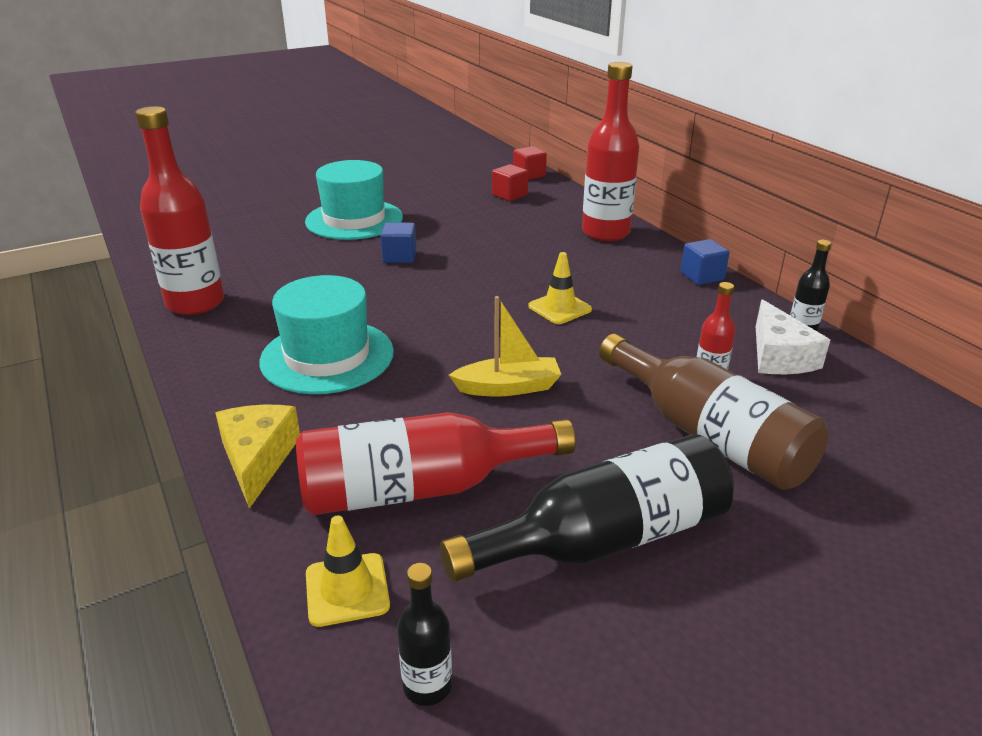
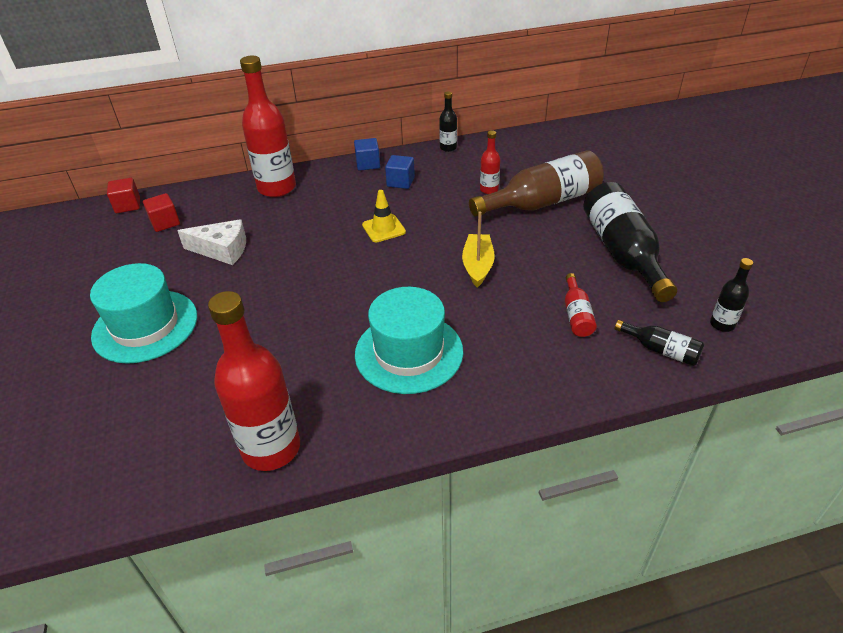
camera: 75 degrees left, 10 degrees up
(258, 459) = (537, 392): yellow cheese -> none
(347, 589) = (661, 350): yellow traffic cone -> black bottle
(399, 257) = (251, 300): blue cube -> blue cube (400, 182)
(420, 488) = (576, 314): red bottle -> red bottle, size x0.47
(779, 356) = (473, 162): white cheese -> white cheese (222, 250)

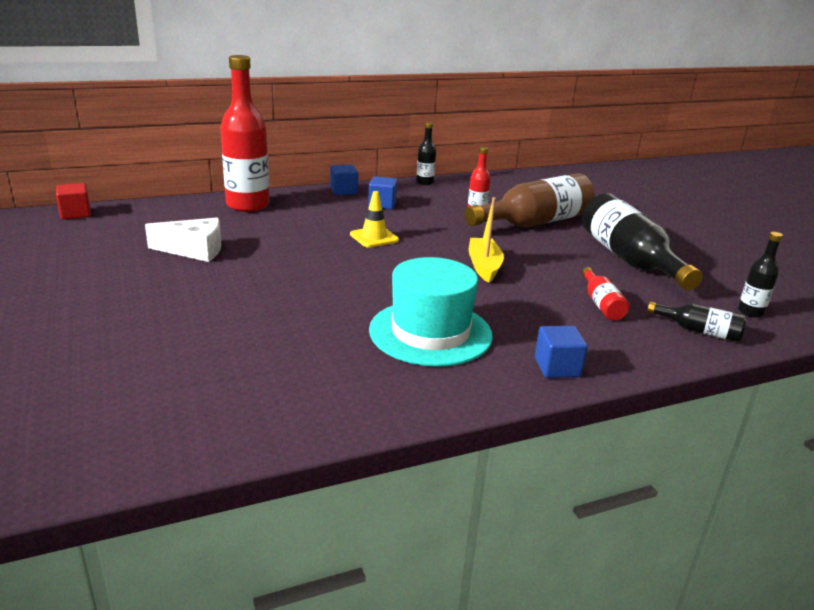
camera: 10 degrees left, 15 degrees down
(145, 326) = (110, 310): turquoise hat -> none
(165, 222) = (122, 228): red cube -> none
(271, 448) = (288, 415): red bottle -> none
(512, 396) = (557, 367): none -> blue cube

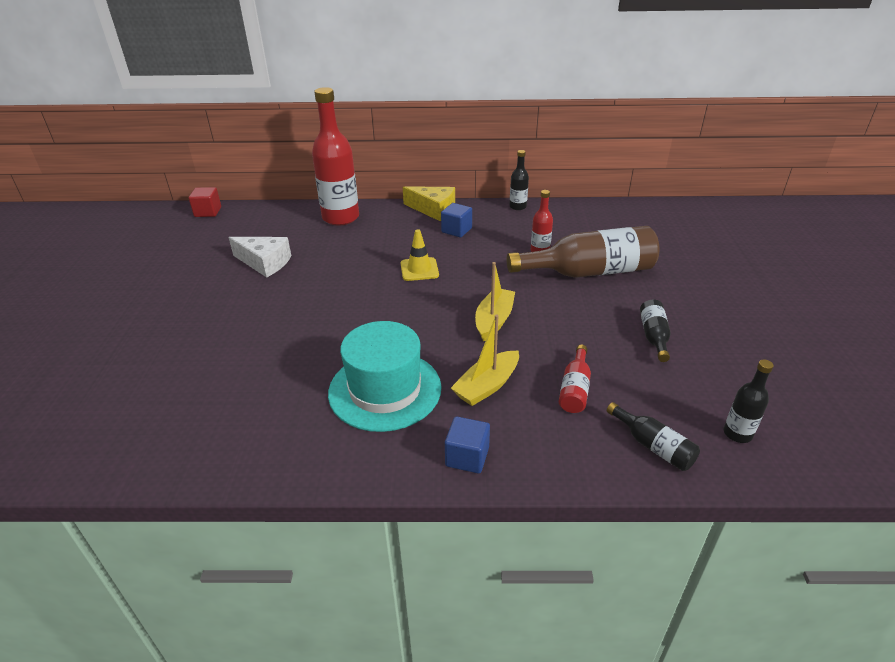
camera: 25 degrees right, 10 degrees up
(343, 191) = (434, 210): blue cube -> yellow cheese
(524, 314) = (487, 386): none -> yellow boat
(629, 259) = (654, 336): black bottle -> black bottle, size x0.47

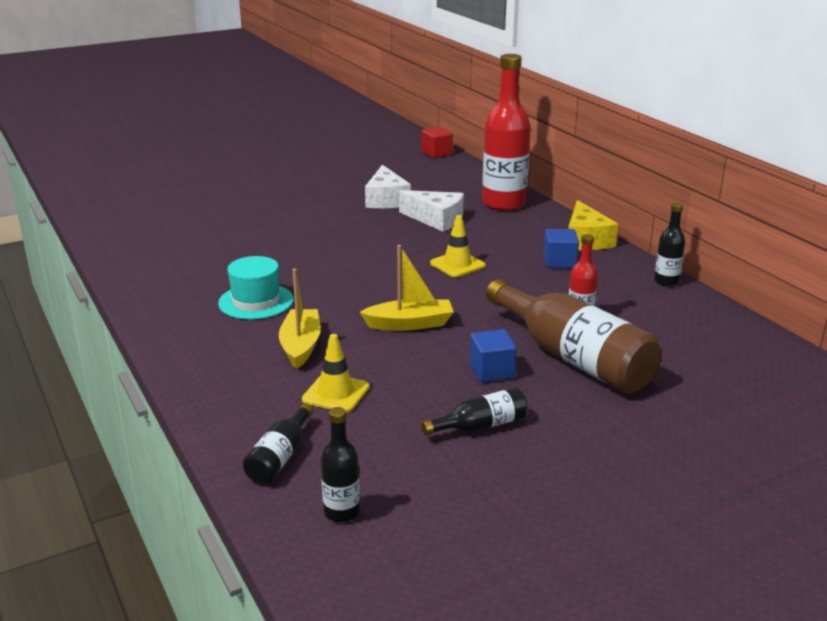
camera: 60 degrees right, 10 degrees down
(332, 253) = (436, 219): none -> white cheese
(385, 390) = (256, 301): turquoise hat -> turquoise hat, size x0.66
(467, 457) = (197, 360): blue cube -> blue cube (491, 371)
(487, 386) = (301, 346): yellow boat -> yellow boat turned 75 degrees clockwise
(574, 389) = (336, 393): red bottle -> yellow traffic cone

